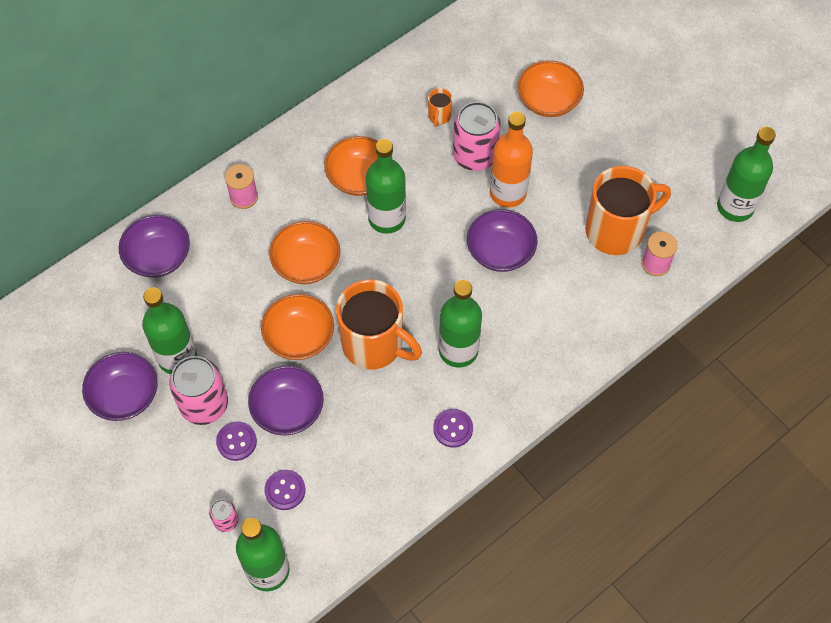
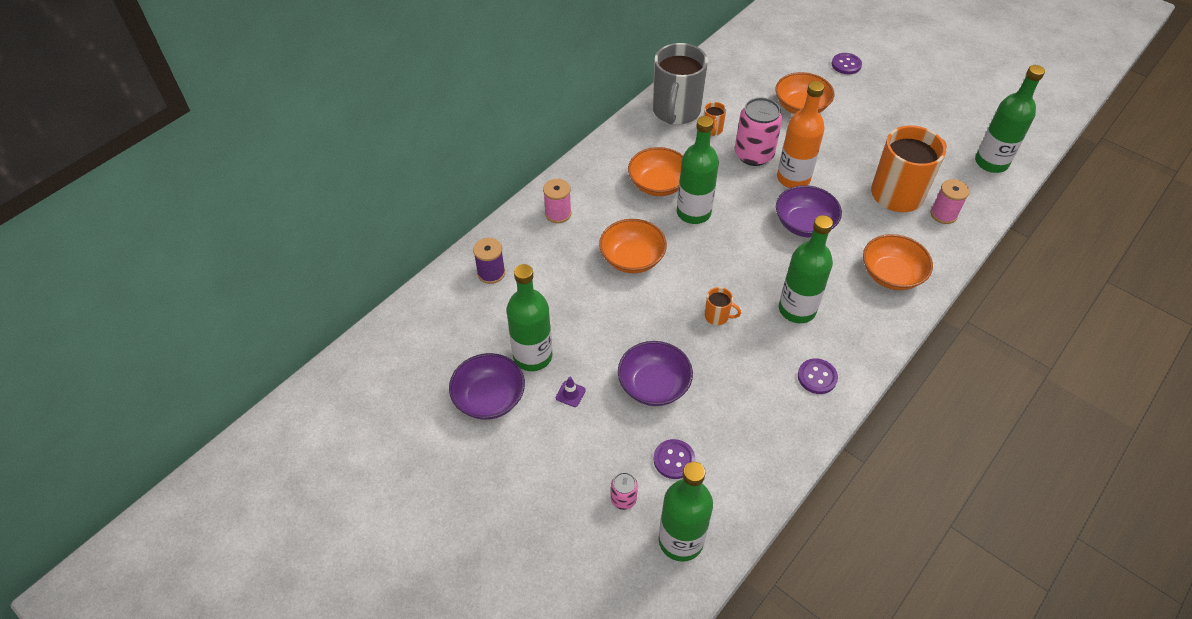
camera: 10 degrees left, 10 degrees down
(158, 257) = (491, 273): purple bowl -> purple spool
(204, 404) = (570, 394): pink can -> purple traffic cone
(236, 441) = (612, 422): purple button -> purple button (846, 65)
(299, 337) = (645, 320): orange bowl -> orange bowl (891, 275)
(374, 344) = (717, 316): orange mug -> orange mug, size x0.42
(406, 86) = (676, 111): none -> grey mug

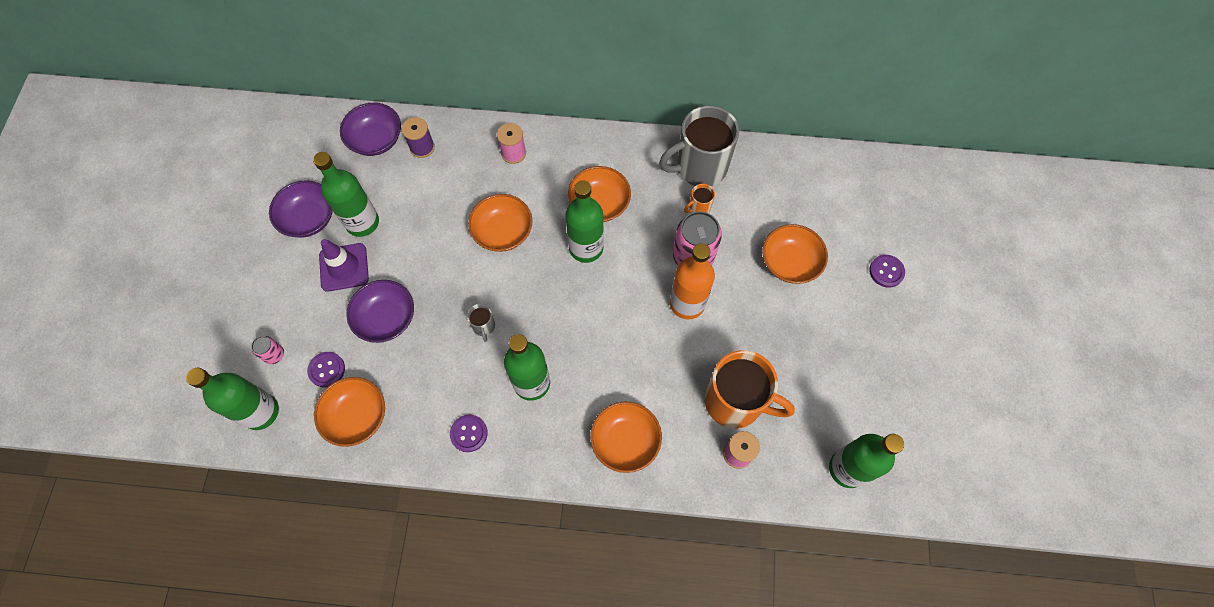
camera: 55 degrees right, 15 degrees up
(570, 394) = (344, 267): purple traffic cone -> purple traffic cone, size x2.20
(717, 316) = (484, 326): orange mug -> grey mug
(742, 457) = (357, 416): none -> orange bowl
(804, 224) = (636, 340): purple bowl -> purple bowl (376, 140)

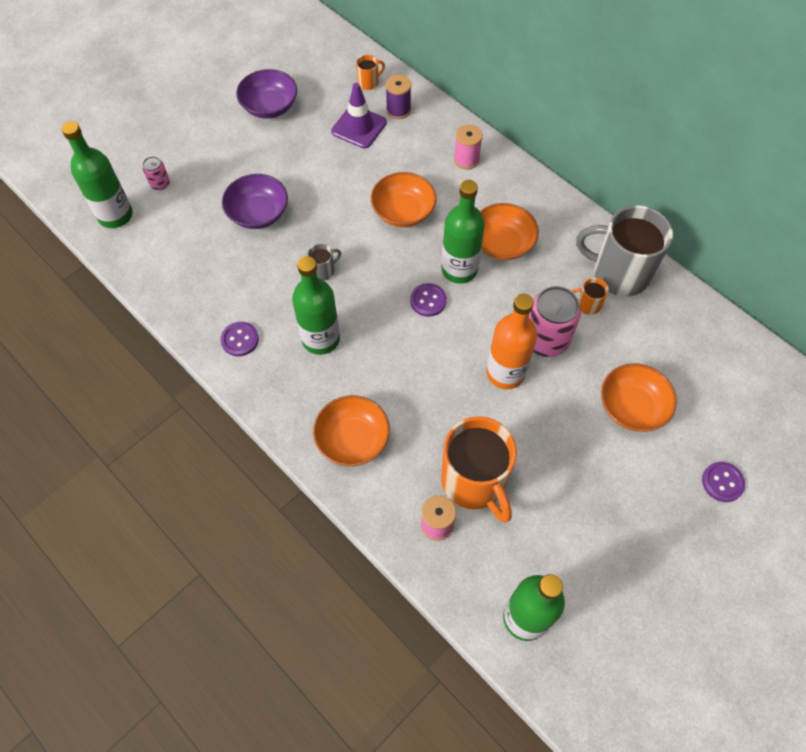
camera: 40 degrees right, 5 degrees down
(327, 370) = (184, 219): purple button -> purple button (428, 301)
(344, 267) = (262, 157): purple traffic cone -> purple traffic cone (359, 127)
(357, 416) = (174, 267): orange bowl -> none
(362, 222) = (304, 134): green bottle -> none
(376, 140) = (369, 83): purple bowl -> orange mug
(484, 326) = (323, 271): grey mug -> grey mug turned 150 degrees counterclockwise

